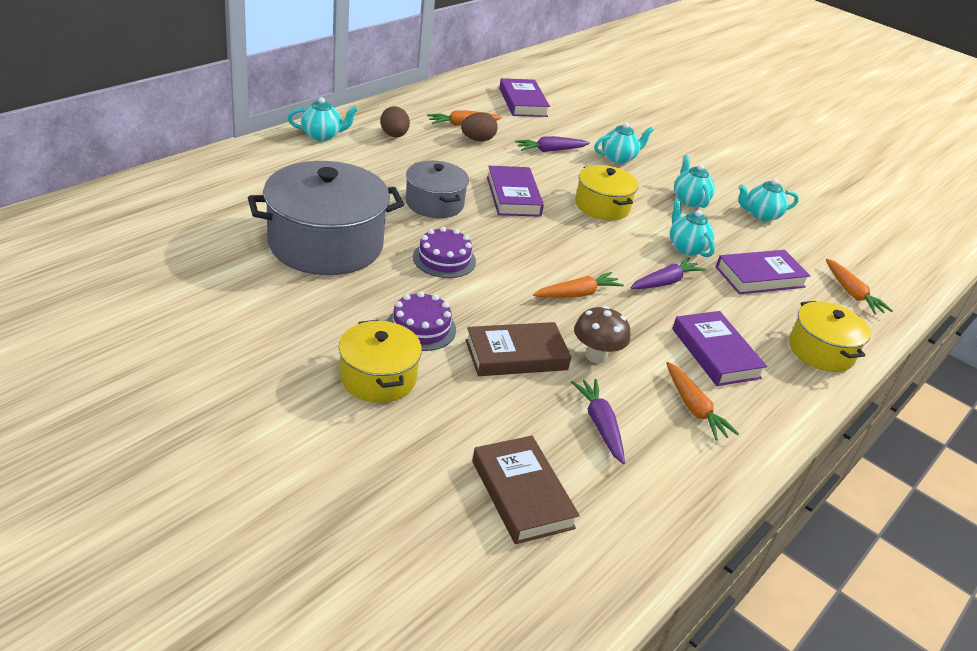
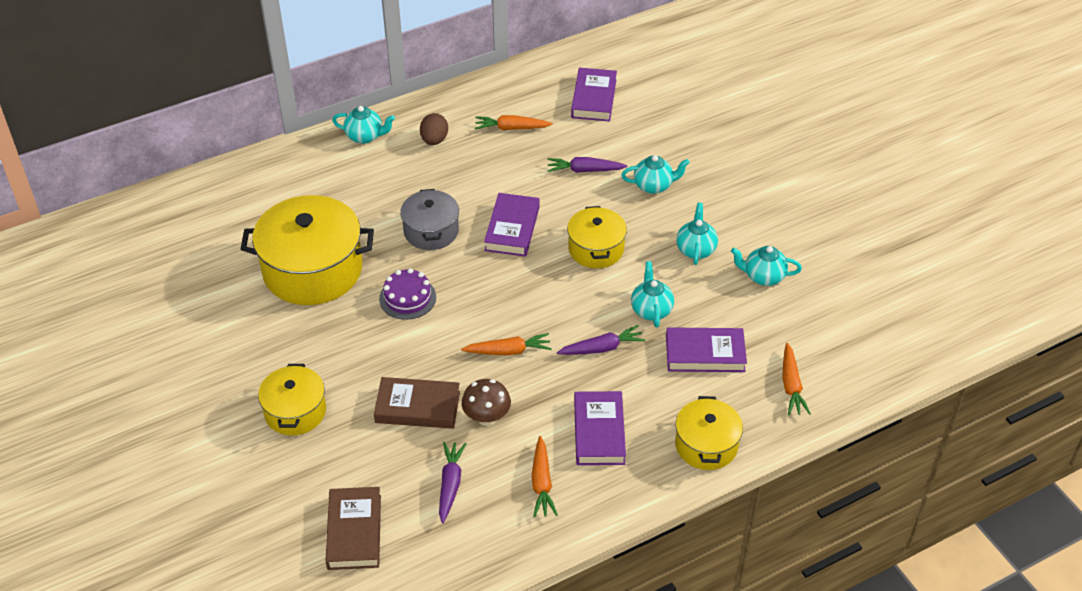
camera: 25 degrees right, 10 degrees up
(326, 244) = (312, 270): grey pot -> yellow pot
(421, 328) = (351, 368): purple cake -> none
(477, 140) = (516, 151): brown egg -> none

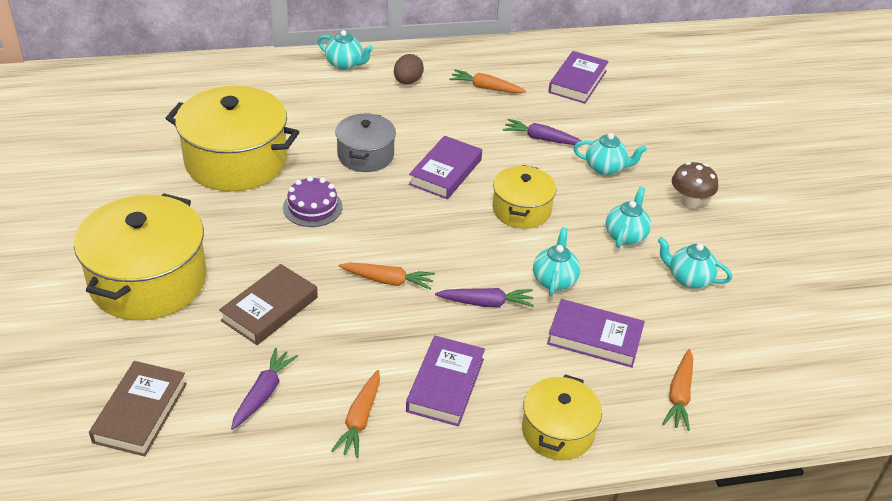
camera: 15 degrees right, 5 degrees down
(295, 411) = (148, 281): yellow pot -> yellow pot, size x1.76
(417, 407) = (269, 309): brown book -> brown book turned 75 degrees counterclockwise
(487, 418) = (334, 338): brown mushroom -> brown mushroom (689, 202)

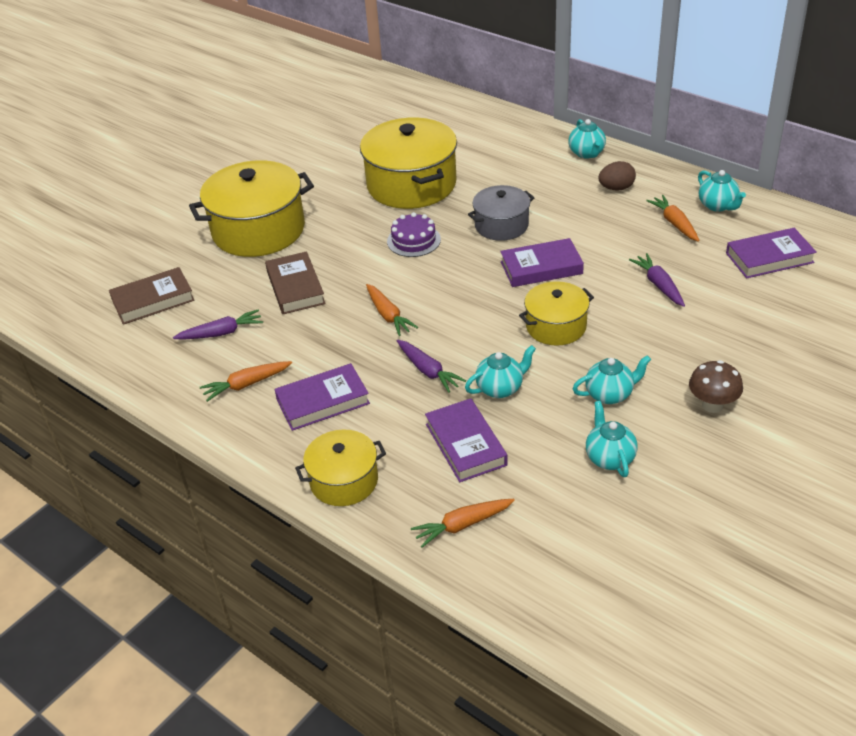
camera: 55 degrees right, 0 degrees up
(269, 309) = (295, 287): brown book -> brown book turned 75 degrees clockwise
(605, 168) = (678, 337): turquoise teapot -> turquoise teapot (718, 205)

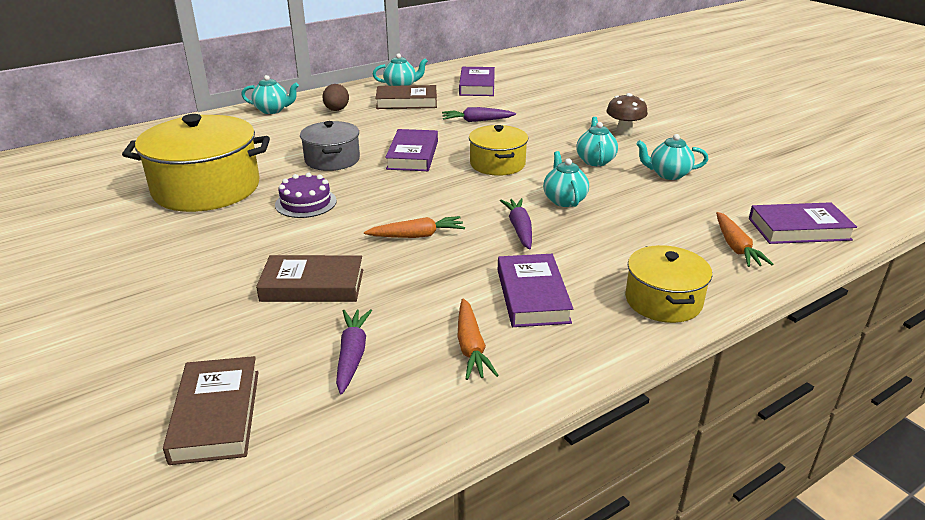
camera: 75 degrees left, 10 degrees down
(258, 230) = (161, 296): yellow pot -> none
(428, 371) = (519, 229): purple carrot -> purple carrot turned 75 degrees counterclockwise
(465, 444) = (632, 228): purple book -> purple book (799, 229)
(674, 223) = (406, 102): orange carrot -> brown book

